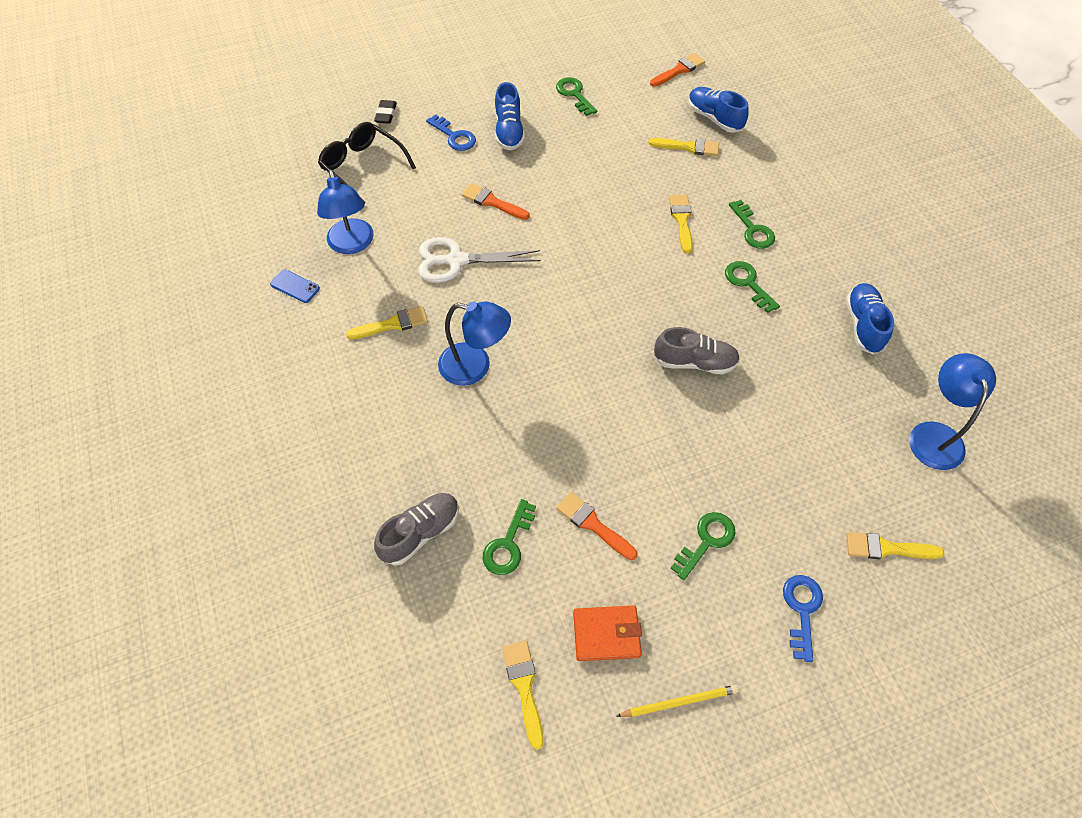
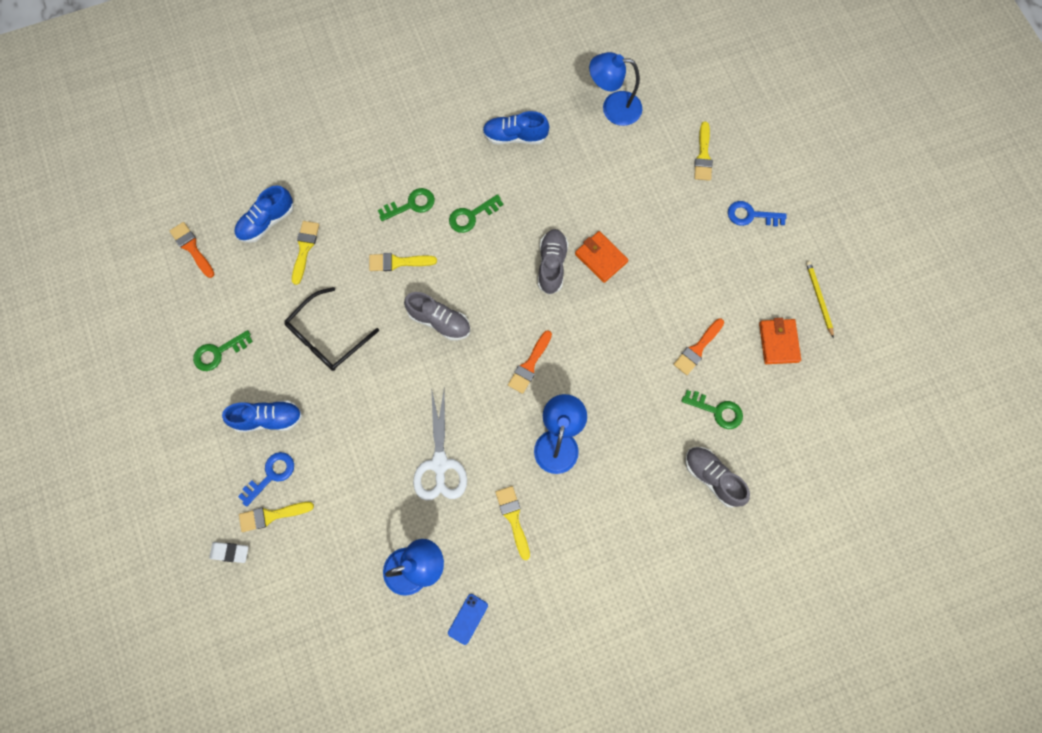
camera: 90 degrees left, 15 degrees up
(363, 167) = (309, 569): black glasses -> black glasses (327, 337)
(386, 114) = (230, 552): black eraser -> white eraser
(492, 202) = (367, 433): orange brush -> orange brush (529, 365)
(524, 687) = (819, 398): yellow brush -> yellow brush (271, 515)
(616, 257) = (439, 321): none -> grey shoe
(706, 541) = (705, 271): green key -> none
(710, 415) = (601, 258): none -> orange wallet

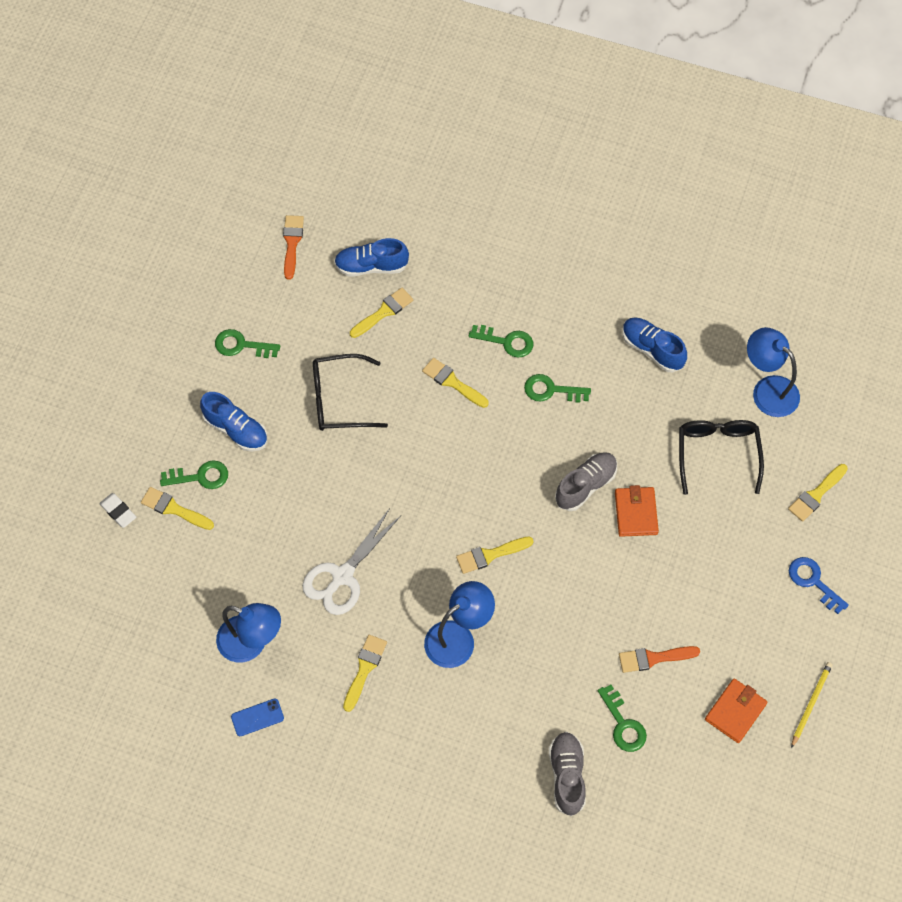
camera: 40 degrees right, 10 degrees down
(271, 475) = (200, 476): blue key -> green key
(439, 321) = (445, 458): grey shoe -> none
(529, 365) = (490, 555): orange brush -> yellow brush
(618, 176) = (717, 454): none -> black glasses

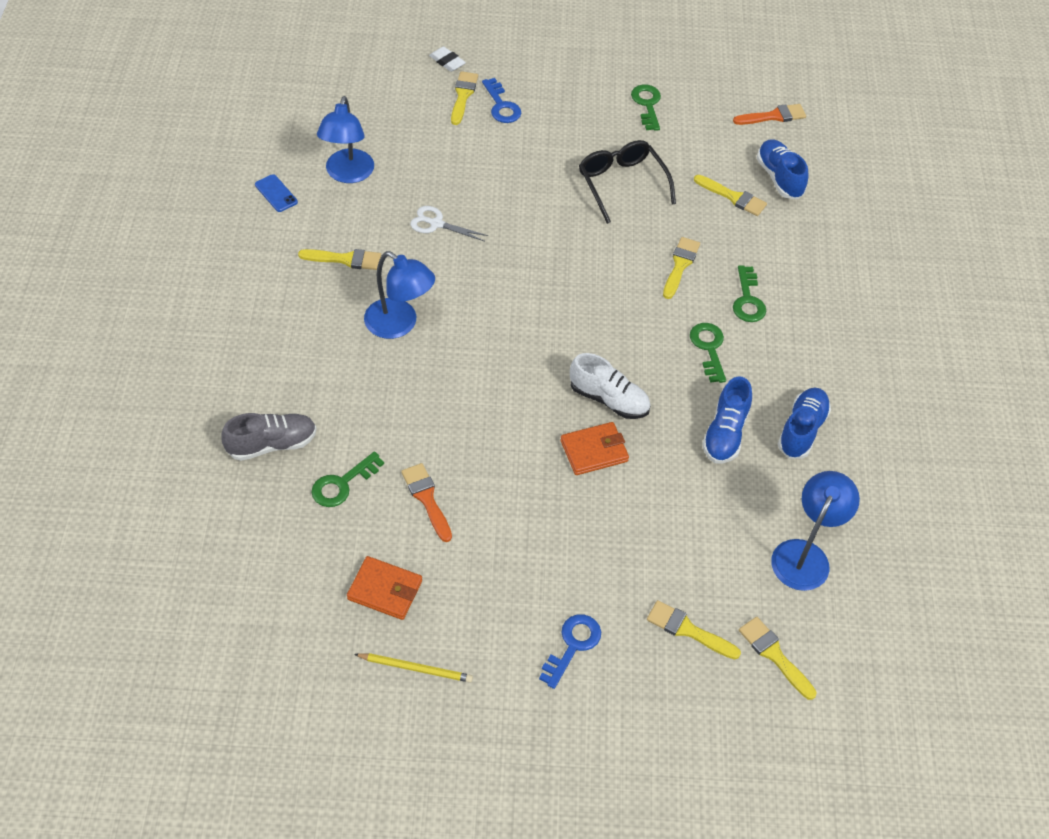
camera: 70 degrees right, 10 degrees down
(118, 511) = (447, 62): white eraser -> white eraser turned 75 degrees counterclockwise
(200, 476) = (501, 106): green key -> blue key
(236, 430) = (558, 119): blue shoe -> blue shoe (725, 433)
(342, 576) = (436, 224): white scissors -> white scissors, size x0.62
(490, 555) = (498, 333): yellow brush -> yellow brush (774, 655)
(585, 486) = (608, 399): grey shoe -> white shoe
(717, 454) = (698, 517): black glasses -> none

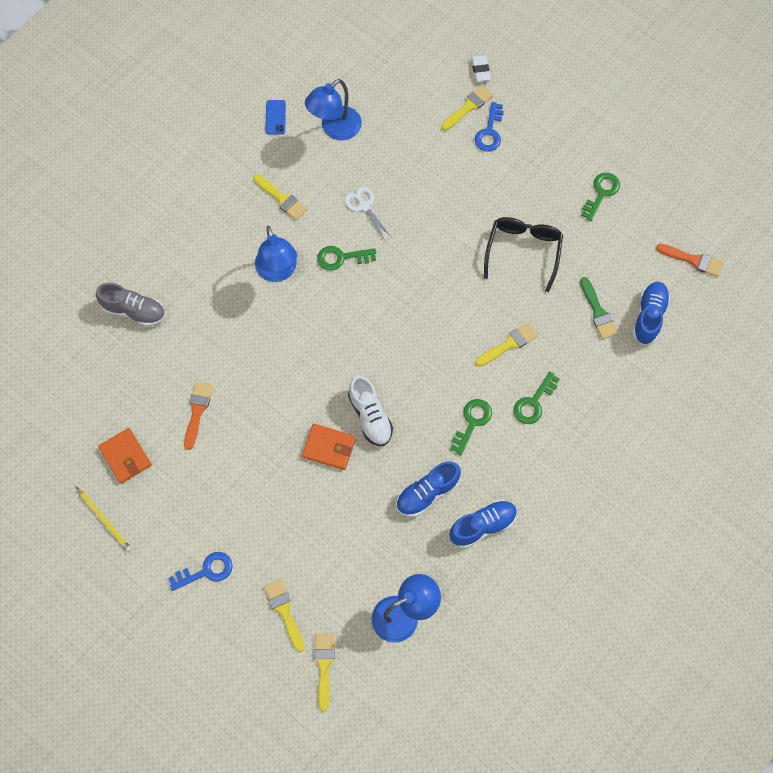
camera: 40 degrees right, 15 degrees up
(342, 484) = (155, 367): green key -> green key (341, 258)
(733, 197) = (598, 312): yellow brush -> green brush

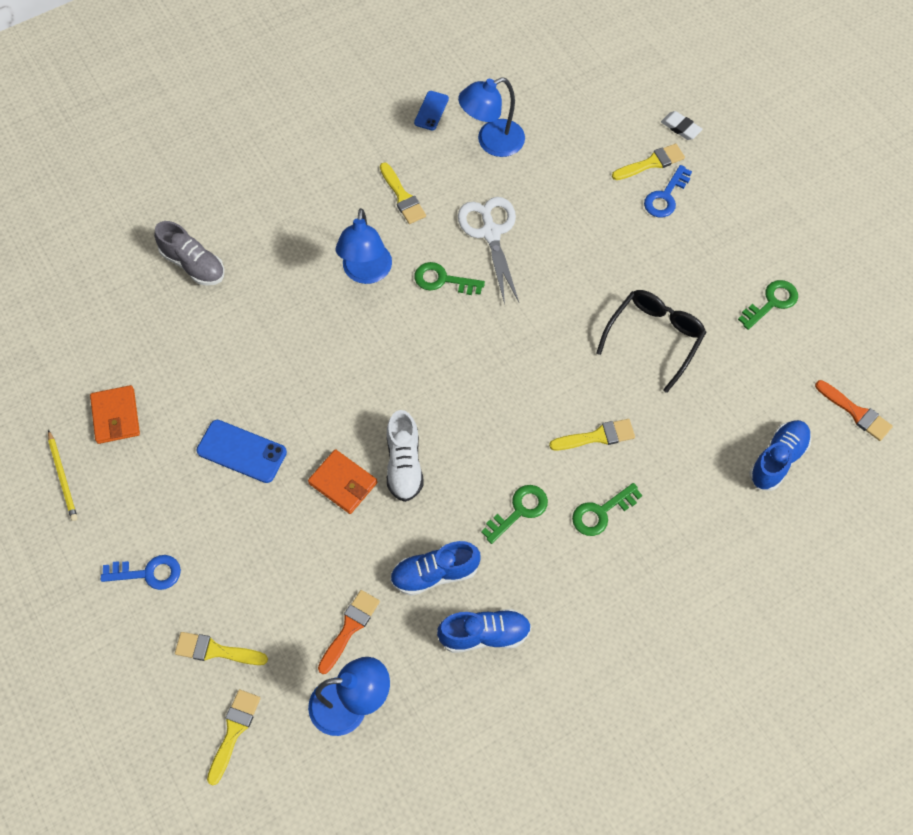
camera: 20 degrees right, 5 degrees down
(197, 411) = (214, 393): orange brush -> orange brush (350, 628)
(239, 450) = (241, 451): none -> blue phone
(284, 611) = (215, 650): yellow brush -> yellow brush turned 75 degrees counterclockwise
(364, 206) = (491, 233): white scissors -> white scissors, size x1.62
(480, 70) = (680, 128): white eraser -> white eraser turned 60 degrees counterclockwise
(598, 312) = (717, 434): green brush -> none

